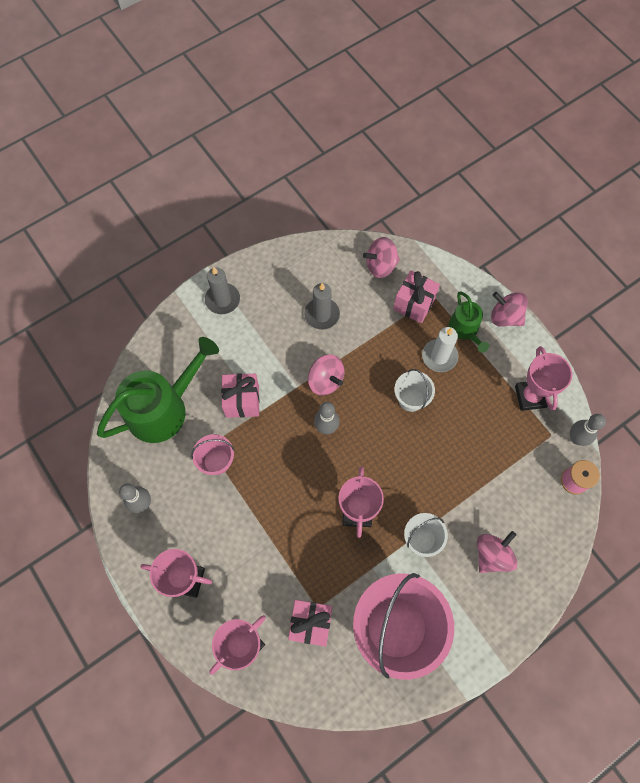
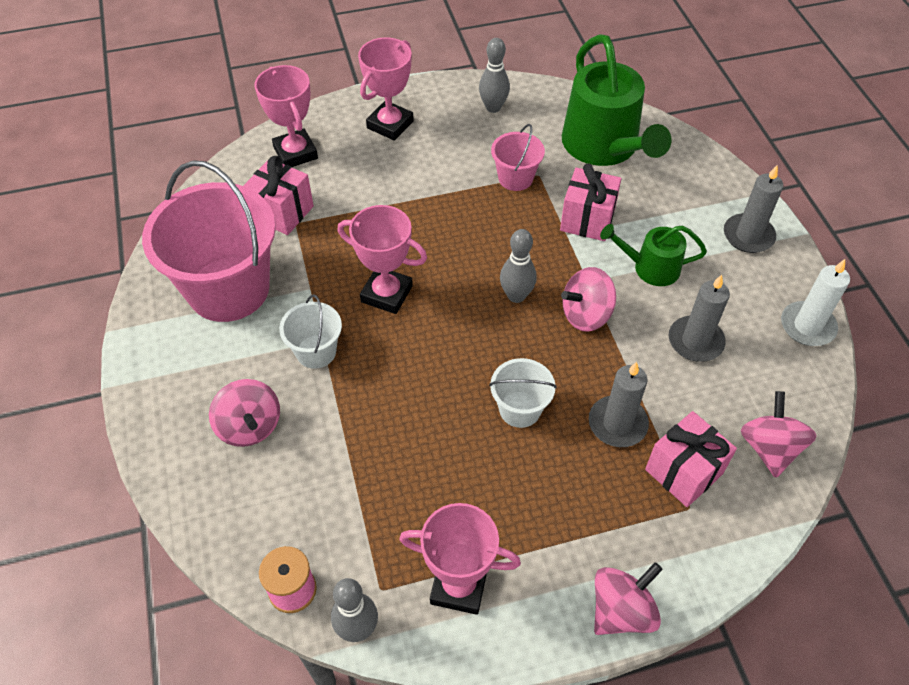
camera: 110 degrees right, 15 degrees down
(398, 344) = (617, 423): none -> grey candle
(439, 356) = (577, 474): white candle -> white candle (807, 326)
(465, 329) = (615, 532): green watering can -> green watering can (650, 268)

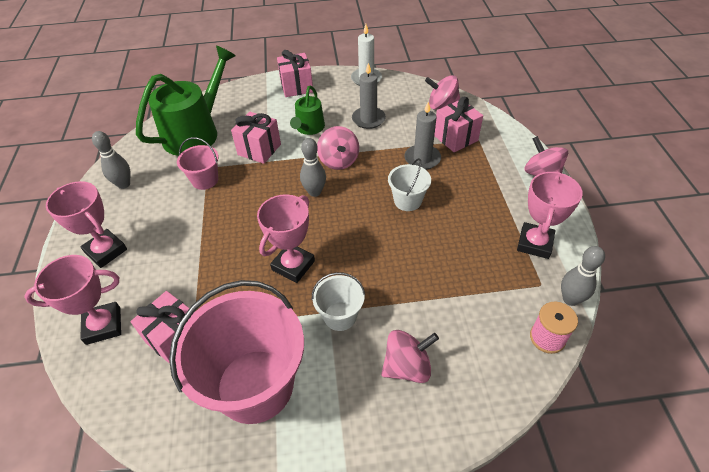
camera: 80 degrees left, 5 degrees down
(604, 146) = (195, 133): green watering can -> green watering can turned 45 degrees counterclockwise
(748, 236) = (296, 87): grey candle -> pink gift

